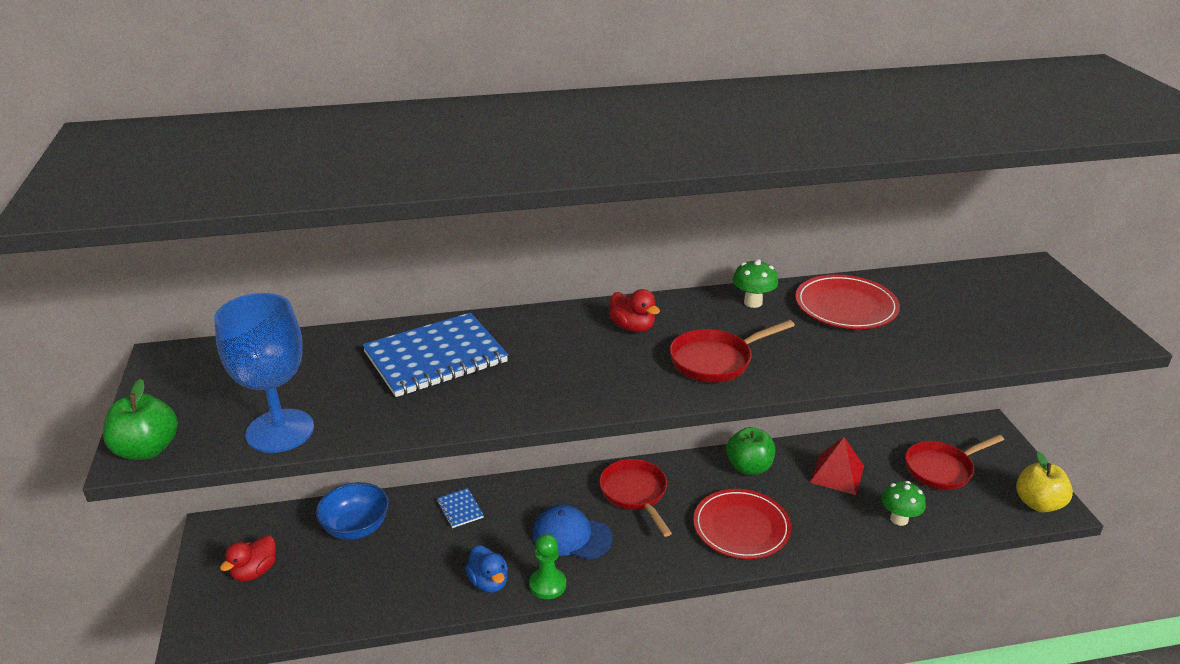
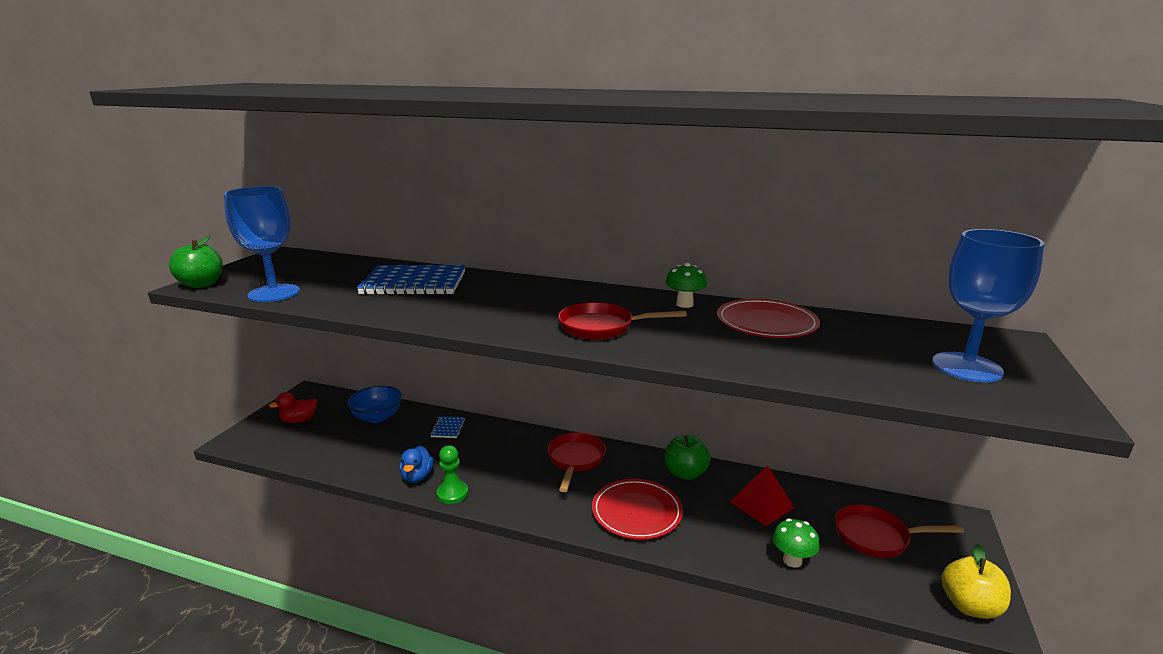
camera: 30 degrees right, 10 degrees down
(571, 536) = (501, 470): blue cap -> none
(632, 327) = (567, 297): red duck -> none
(1029, 312) = (966, 367): none -> blue goblet

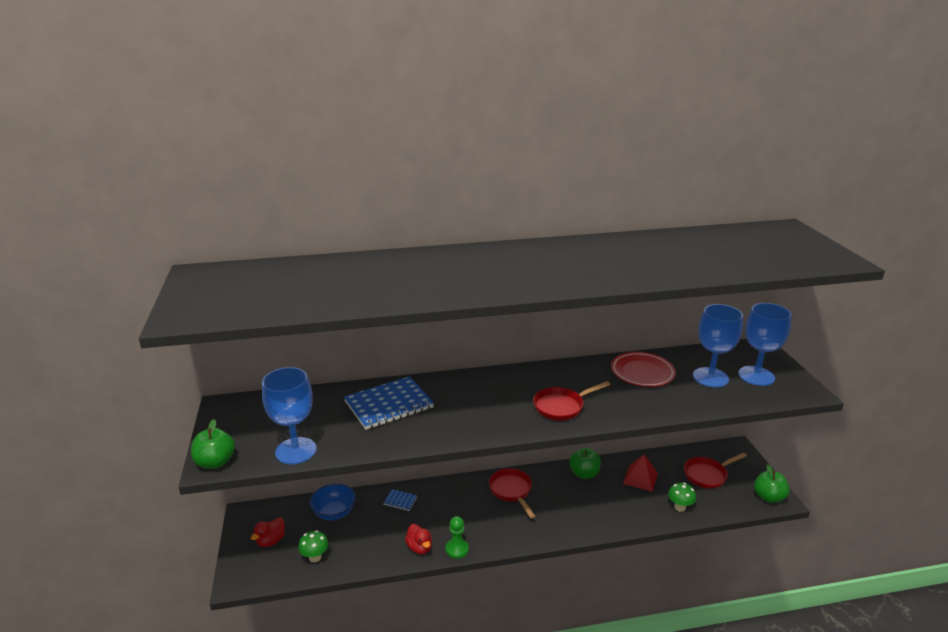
camera: 30 degrees left, 5 degrees up
(417, 477) = (419, 547): blue duck -> red duck
(448, 428) = (400, 501): blue notebook -> blue notebook turned 45 degrees counterclockwise
(637, 512) = (579, 512): red plate -> none
(684, 304) = (584, 369): green mushroom -> green mushroom (315, 557)
(875, 351) = (710, 377): none -> blue goblet
(969, 606) = (768, 497): yellow apple -> green apple

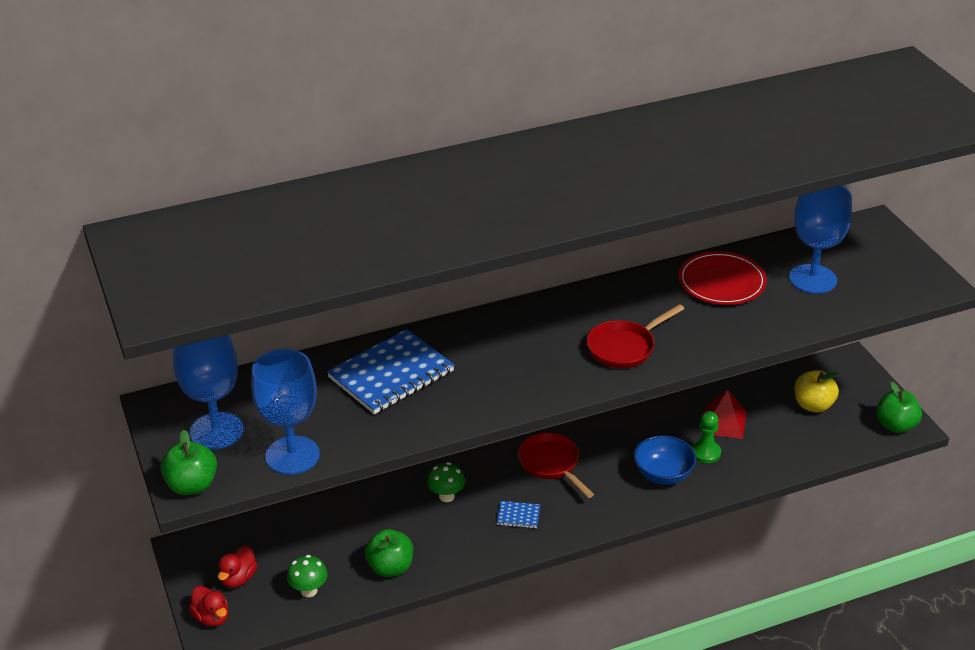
camera: 10 degrees left, 10 degrees up
(334, 512) = (312, 528): blue bowl -> blue bowl (663, 474)
(400, 501) = (400, 499): blue notebook -> blue notebook (518, 516)
(419, 547) = (447, 557): red duck -> red duck (212, 617)
(457, 549) = (498, 552): green pawn -> green pawn (705, 453)
(584, 474) = (646, 426): green apple -> green apple (390, 567)
(680, 507) = (781, 455): green mushroom -> green mushroom (446, 496)
(707, 475) = (813, 405): red pan -> yellow apple
(756, 376) = (872, 269): blue goblet -> blue goblet (216, 431)

